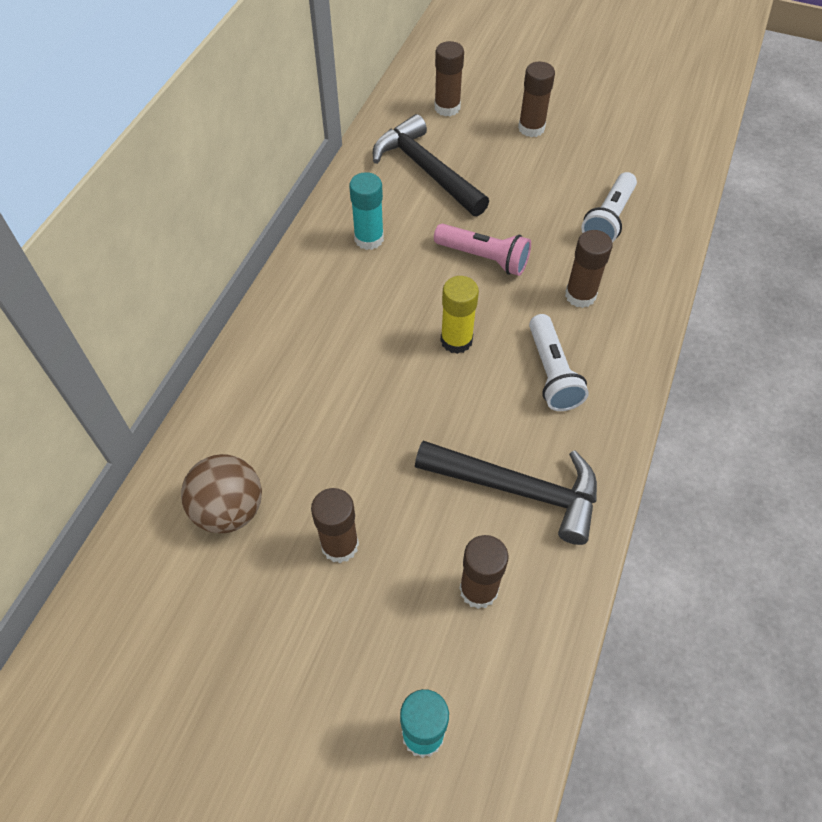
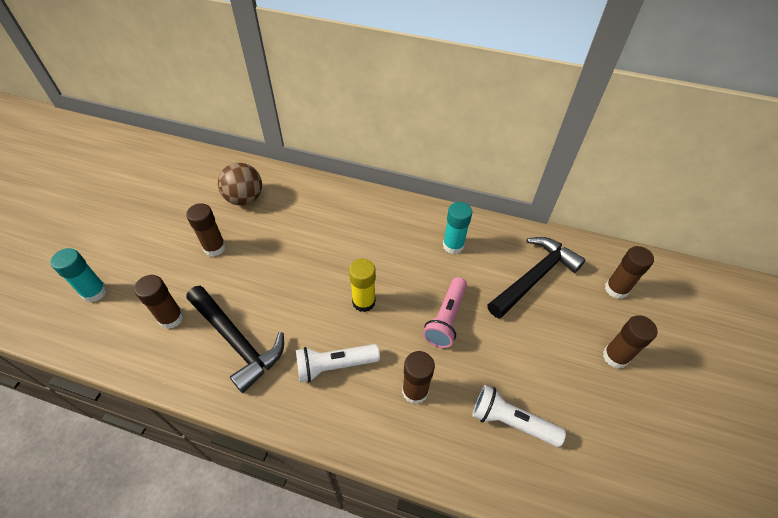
camera: 85 degrees right, 5 degrees down
(519, 490) = (237, 341): black hammer -> black hammer turned 60 degrees counterclockwise

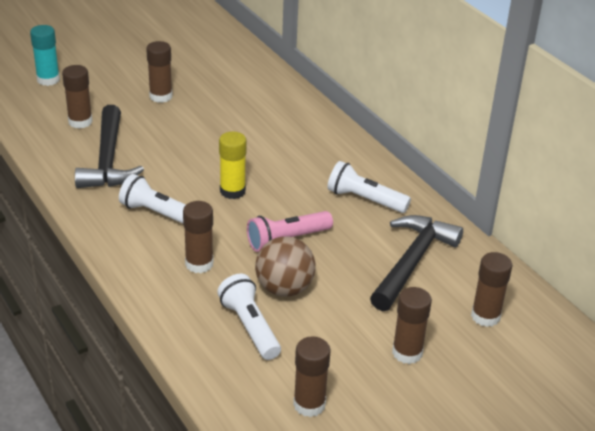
camera: 40 degrees right, 15 degrees down
(245, 199) = (224, 76): brown ball -> brown ball (284, 288)
(453, 245) = (365, 199): turquoise glue stick -> white flashlight
(534, 277) = (412, 262): black hammer -> black hammer turned 60 degrees counterclockwise
(620, 458) = (309, 404): none -> brown glue stick

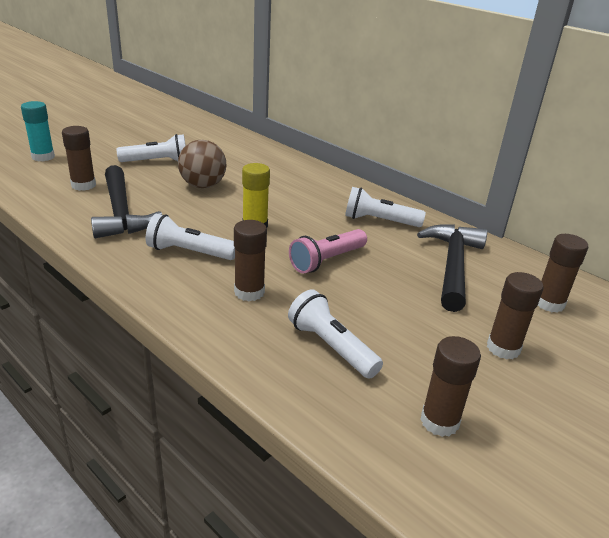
camera: 15 degrees left, 5 degrees down
(161, 96) = (157, 161): brown glue stick -> white flashlight
(284, 288) = (347, 304): brown ball -> brown ball (203, 185)

